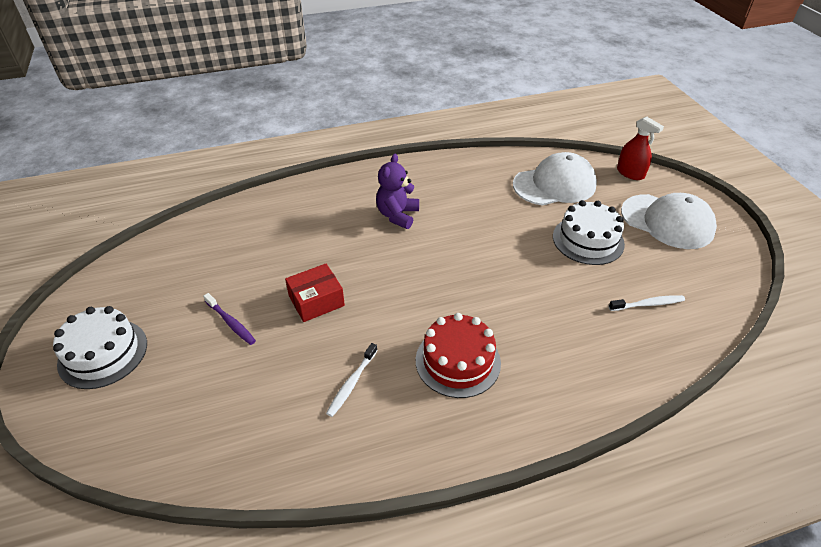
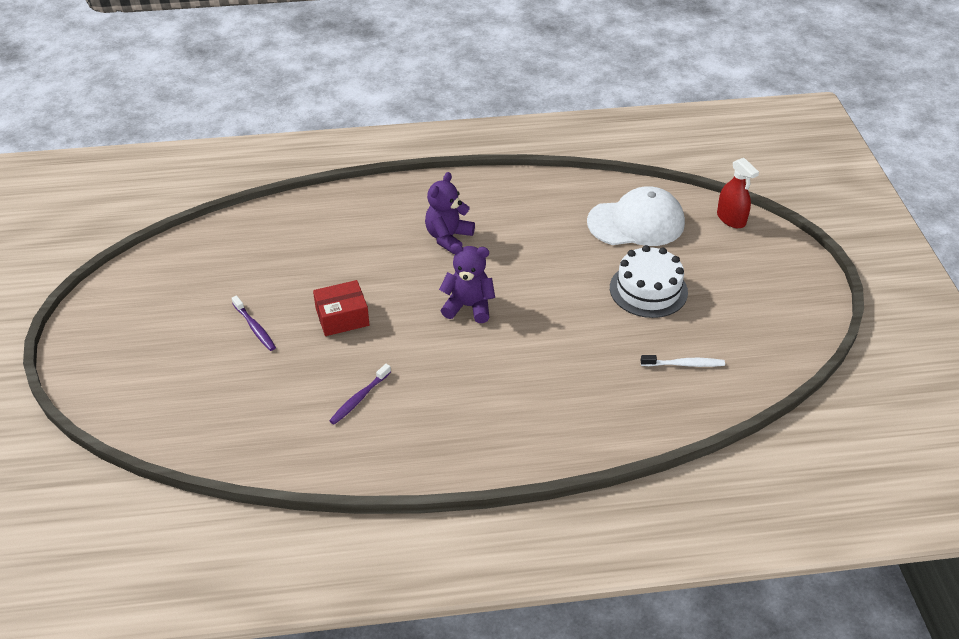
camera: 10 degrees right, 0 degrees up
(103, 353) = (131, 340): white cake -> none
(352, 383) = (359, 398): white toothbrush -> purple toothbrush
(433, 275) = (468, 306): none -> purple teddy bear
(458, 361) = (467, 392): red cake -> none
(667, 221) = (747, 280): white cap -> none

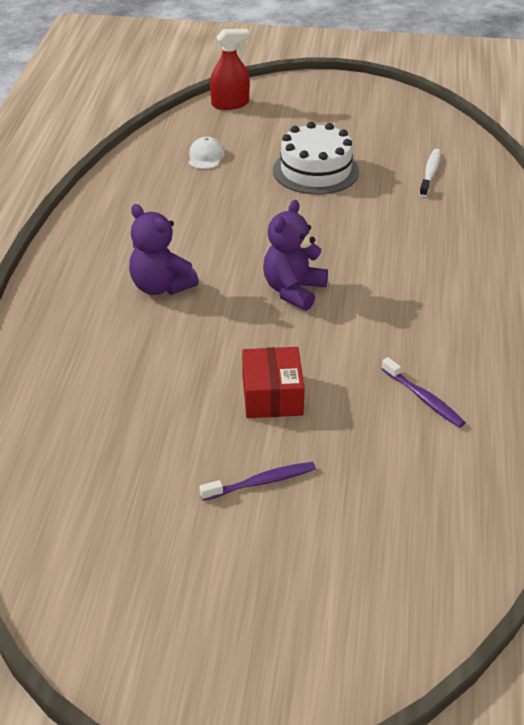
camera: 75 degrees left, 5 degrees down
(636, 223) = (206, 156): white cap -> white cap, size x0.42

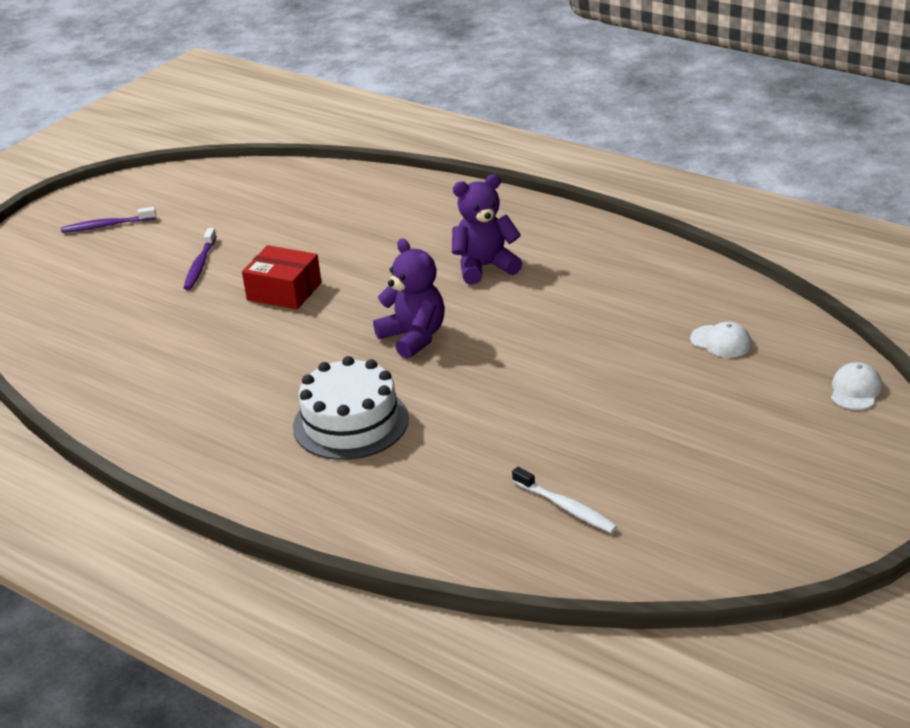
camera: 120 degrees right, 5 degrees down
(230, 104) = (855, 390): red spray bottle -> white cap
(316, 171) = (634, 414): white cake -> white cake (350, 422)
(424, 399) = (200, 366): purple toothbrush -> purple toothbrush (106, 226)

